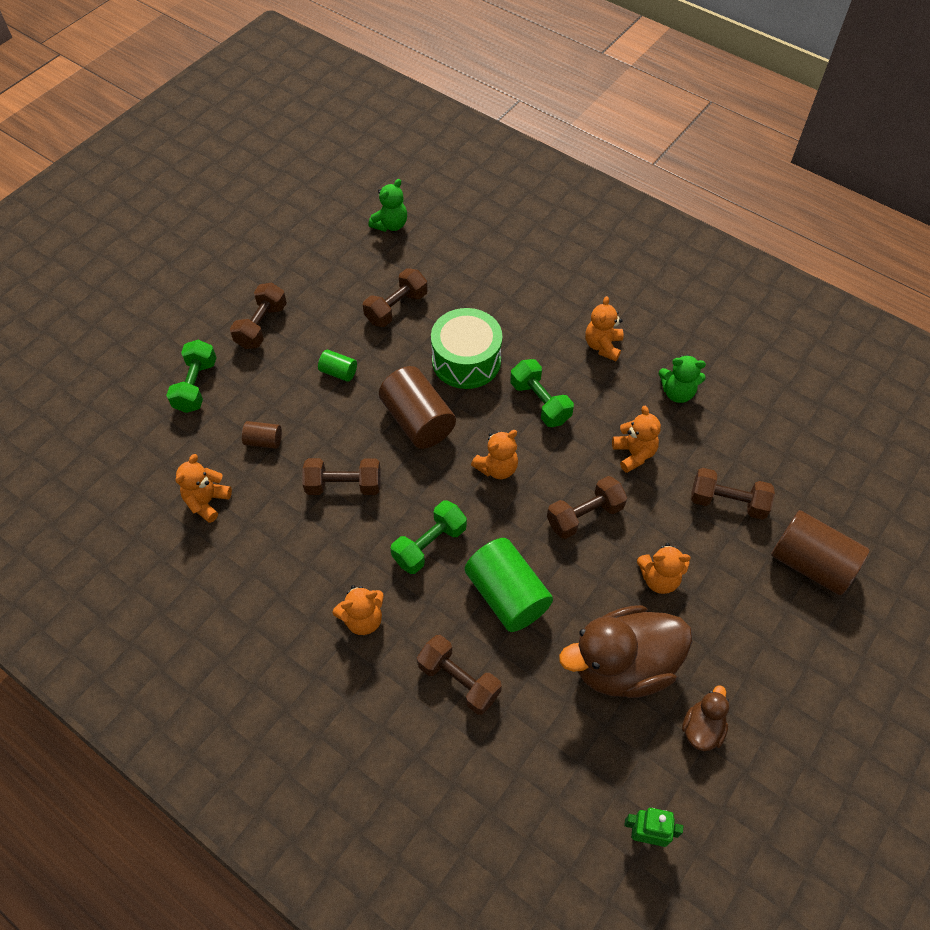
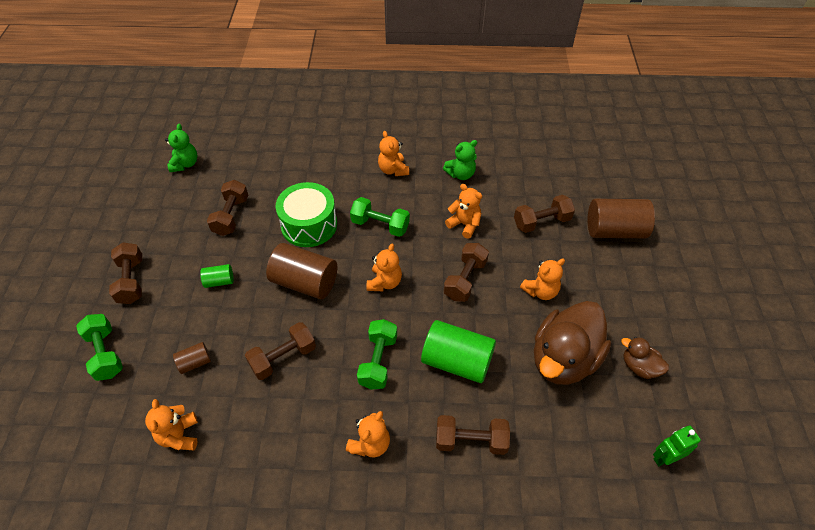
camera: 35 degrees left, 5 degrees down
(702, 728) = (639, 367): brown duck -> brown duck turned 45 degrees counterclockwise

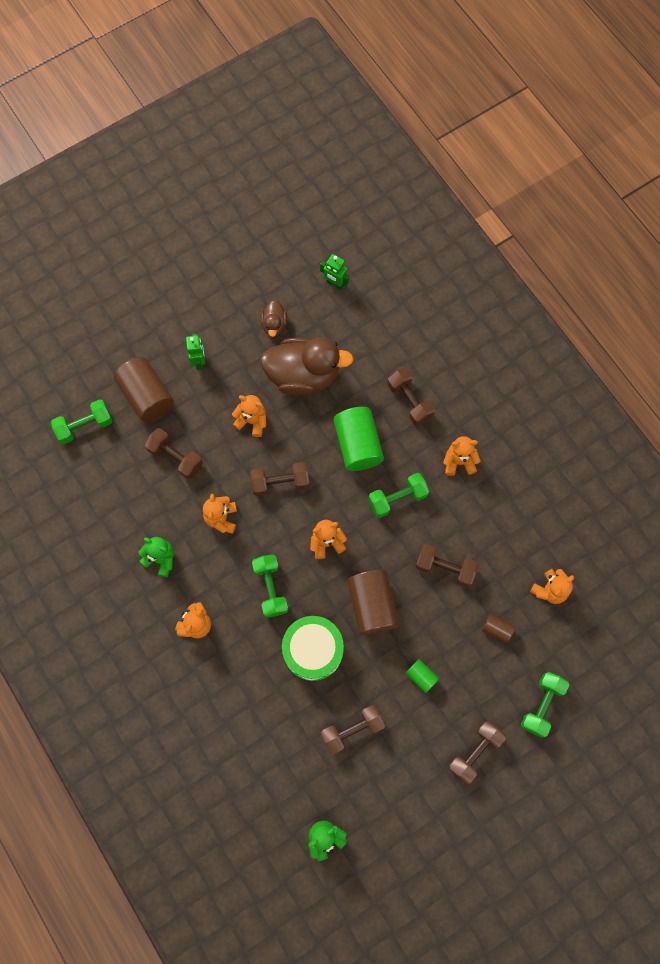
camera: 125 degrees left, 20 degrees up
(610, 181) = (85, 426): none -> green dumbbell
(630, 284) = (199, 361): none -> green robot

